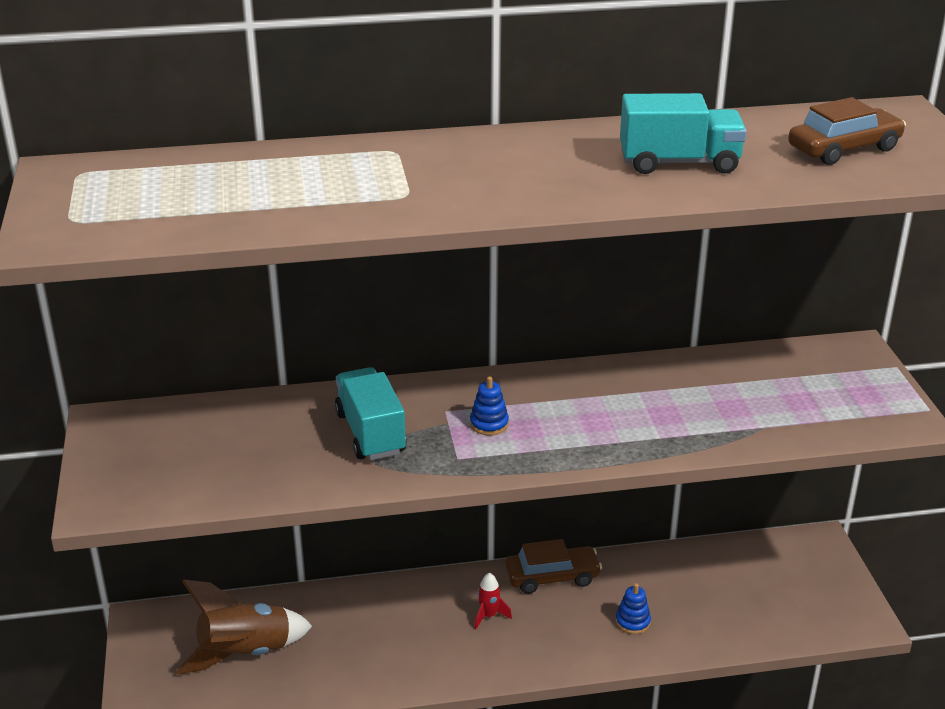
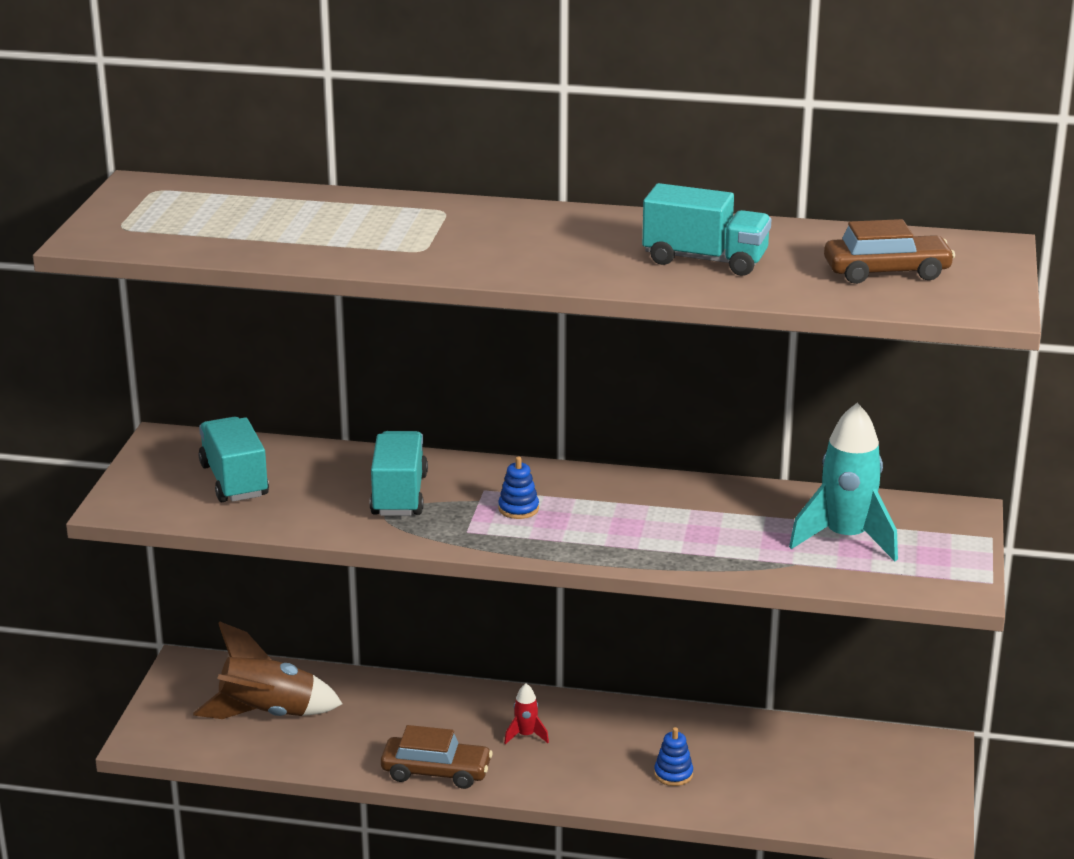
camera: 20 degrees right, 5 degrees down
(201, 451) = (234, 481): none -> turquoise truck
(552, 577) = (614, 716): brown car -> brown car (436, 772)
(785, 393) = (846, 538): none -> turquoise rocket

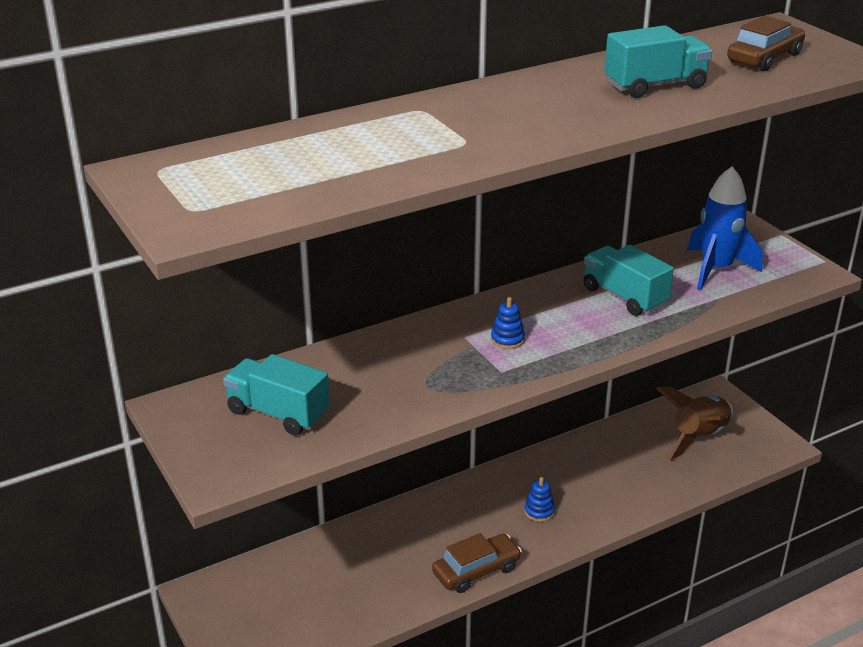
camera: 40 degrees left, 5 degrees up
(267, 714) = (308, 596): brown rocket -> brown rocket (698, 437)
(399, 495) = (415, 367): turquoise truck -> turquoise truck (624, 297)
(526, 735) = (497, 512): red rocket -> none
(673, 774) = (612, 488): blue stacking toy -> blue stacking toy (539, 511)
(846, 538) = (716, 270): turquoise rocket -> blue rocket

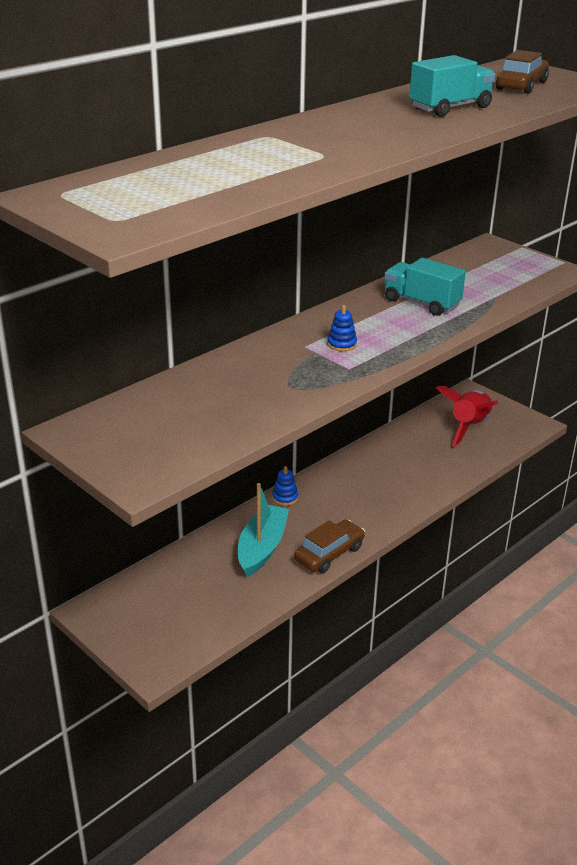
camera: 15 degrees left, 0 degrees up
(278, 413) = (170, 423): turquoise truck -> none
(404, 550) = (262, 548): none -> turquoise boat
(539, 511) = (363, 500): blue stacking toy -> blue stacking toy (285, 498)
(698, 437) = (469, 427): brown rocket -> red rocket
(716, 270) = (484, 276): blue rocket -> none

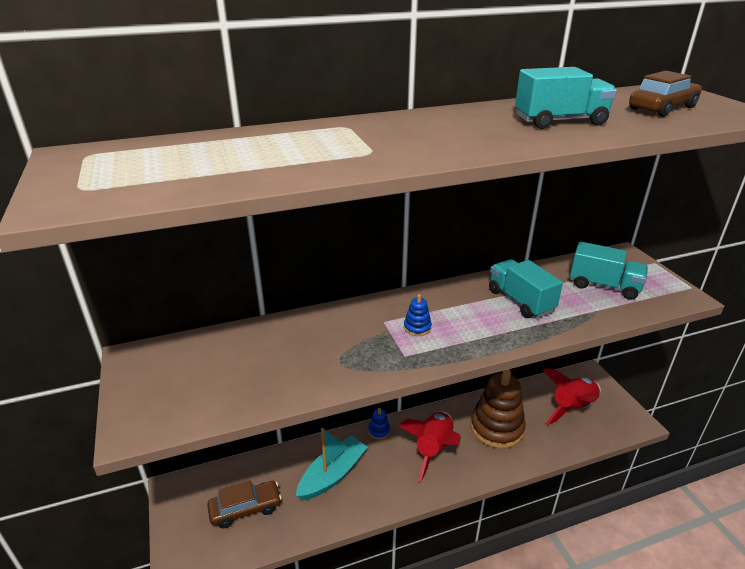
camera: 25 degrees right, 0 degrees up
(329, 554) = (382, 501): brown car -> brown car (245, 509)
(352, 498) = (433, 449): none -> red rocket
(405, 463) = (496, 428): none -> brown stacking toy
(488, 275) = (604, 286): none -> turquoise truck

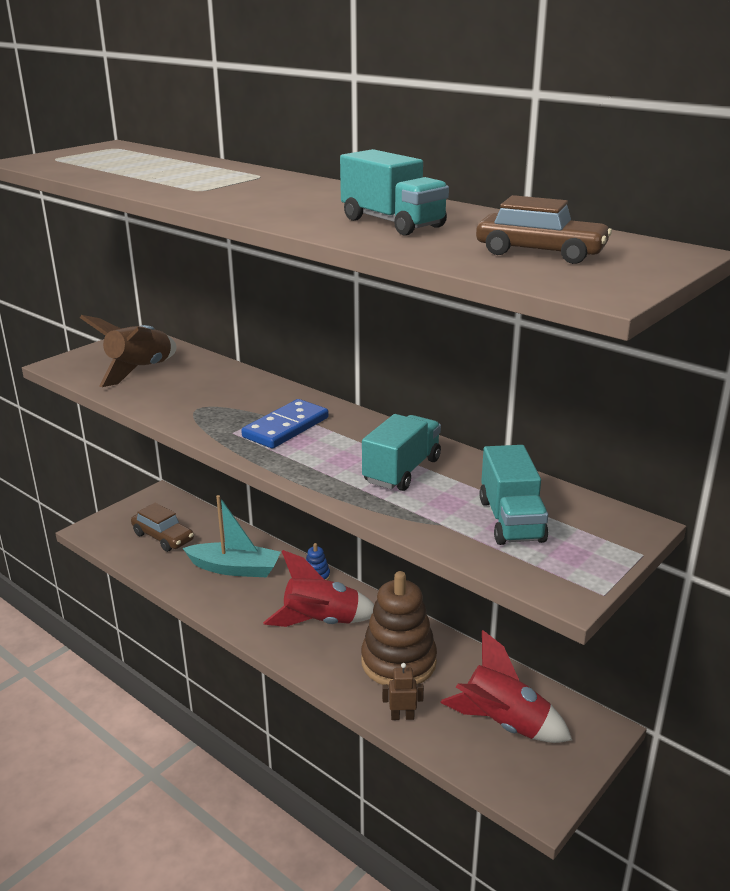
camera: 60 degrees right, 5 degrees down
(219, 376) = (140, 371): none -> brown rocket
(417, 327) = (286, 427): blue stacking toy -> blue domino
(548, 448) = (402, 716): none -> brown robot

